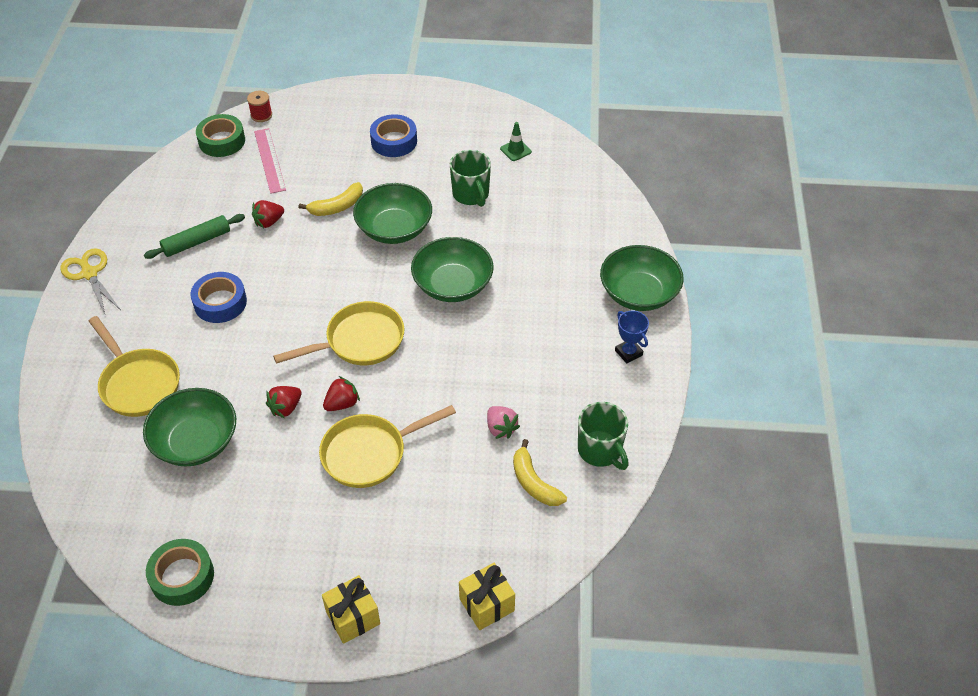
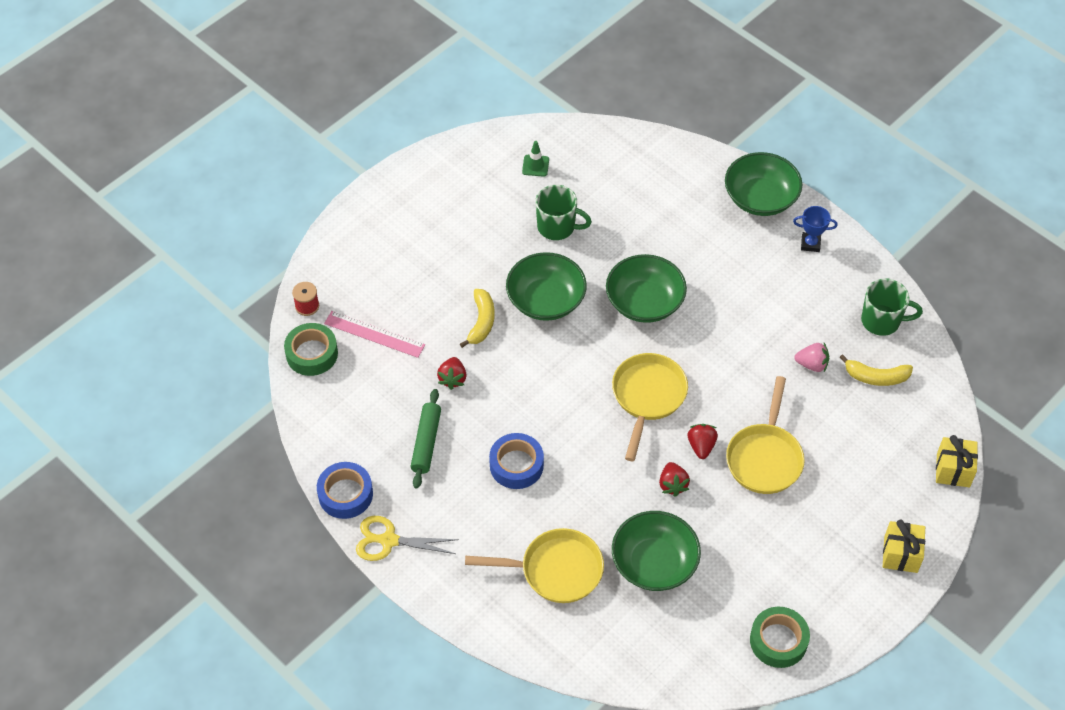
camera: 50 degrees left, 5 degrees up
(394, 141) = (441, 236): blue tape -> blue tape (345, 494)

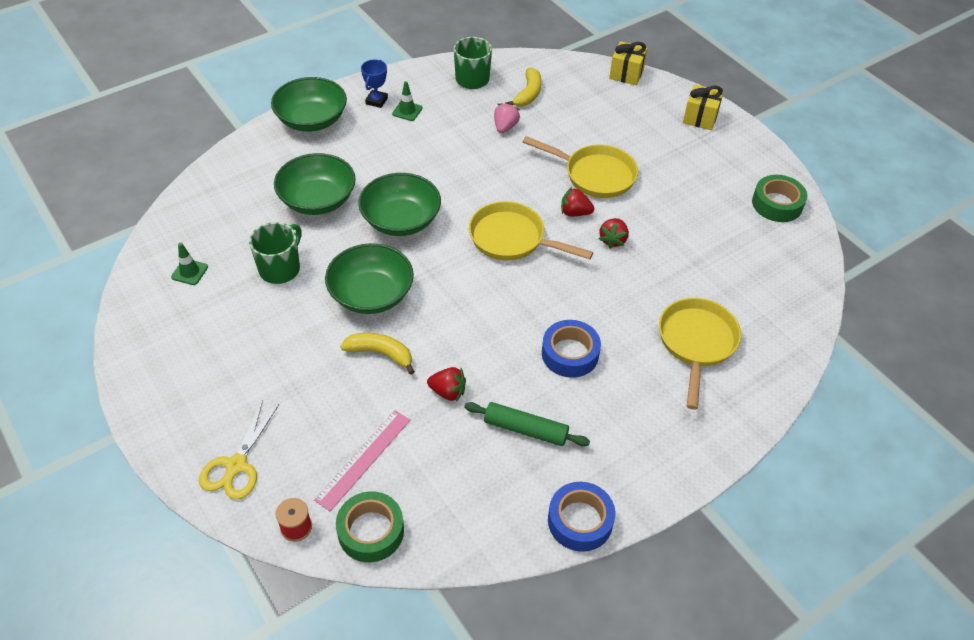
camera: 80 degrees left, 5 degrees down
(388, 540) = (647, 485): yellow scissors -> yellow scissors (236, 466)
(654, 563) = (695, 269): green bowl -> green bowl (317, 200)
(672, 485) = (613, 240): red strawberry -> red strawberry turned 105 degrees clockwise
(804, 273) = (407, 111): none -> green traffic cone

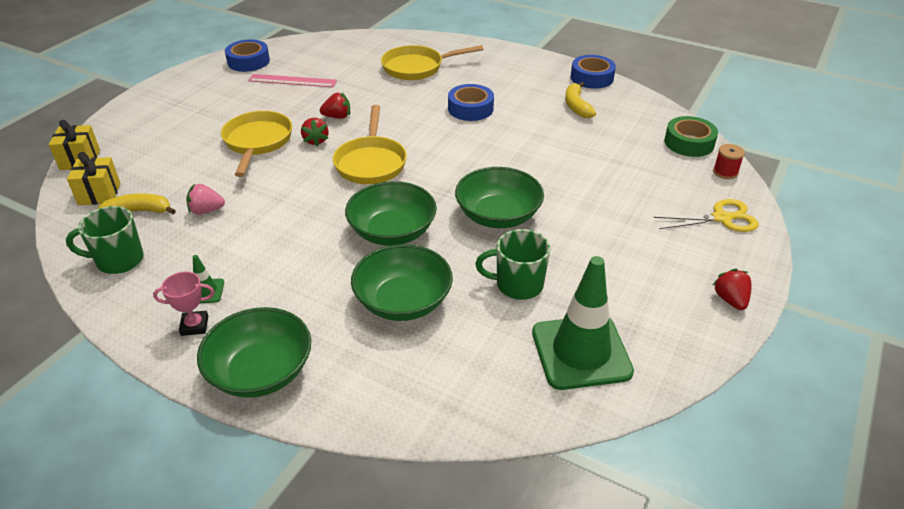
camera: 115 degrees left, 10 degrees down
(189, 272) = (581, 352): green traffic cone -> green traffic cone, size x2.40
(363, 459) = (646, 163): pink ruler -> pink ruler (292, 80)
(376, 101) = (194, 326): blue trophy -> pink trophy
(380, 353) = (553, 188): yellow banana -> yellow banana (576, 106)
(448, 392) = (554, 147): red strawberry -> red strawberry (730, 300)
(526, 429) = (550, 109): green rolling pin -> none
(700, 118) = (145, 109): yellow gift -> yellow gift (99, 194)
(777, 204) = (248, 61): green tape -> blue tape

